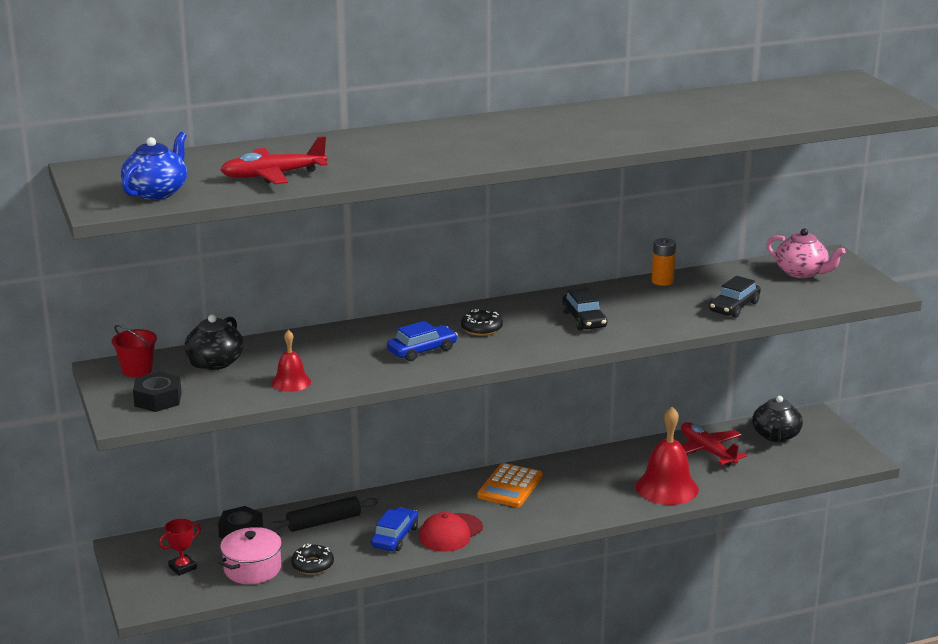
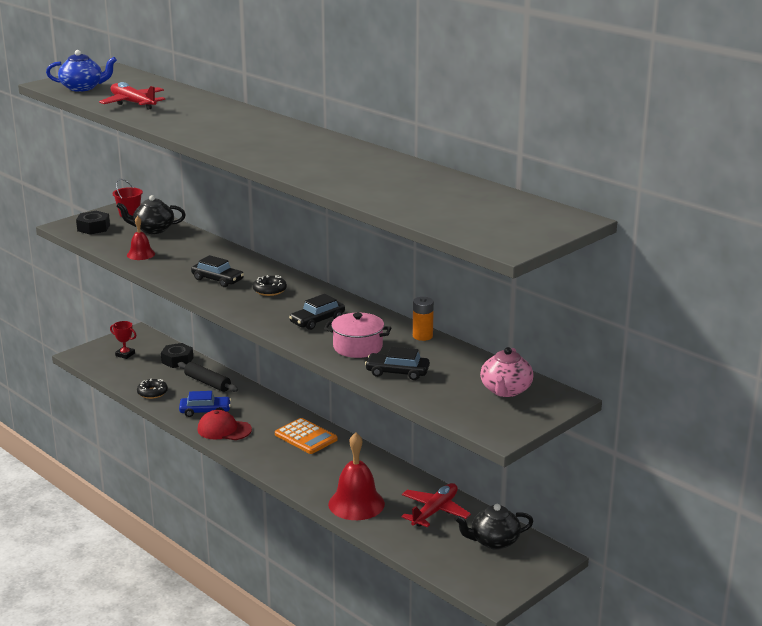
camera: 65 degrees right, 0 degrees up
(252, 569) = (136, 375): pink pot -> pink pot (357, 347)
(422, 350) = (217, 280): blue car -> black car
(510, 486) = (306, 437): orange calculator -> orange calculator turned 135 degrees counterclockwise

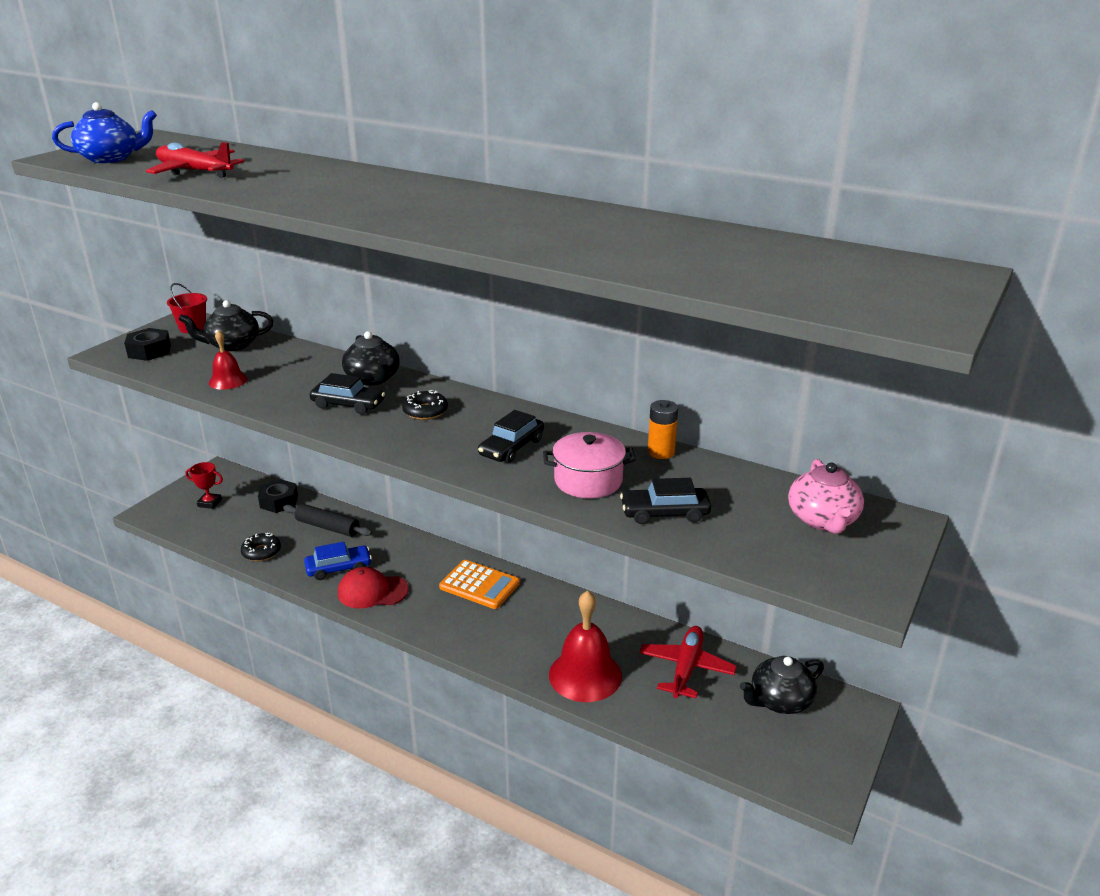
camera: 15 degrees left, 5 degrees up
(243, 264) = (373, 379): none -> black teapot

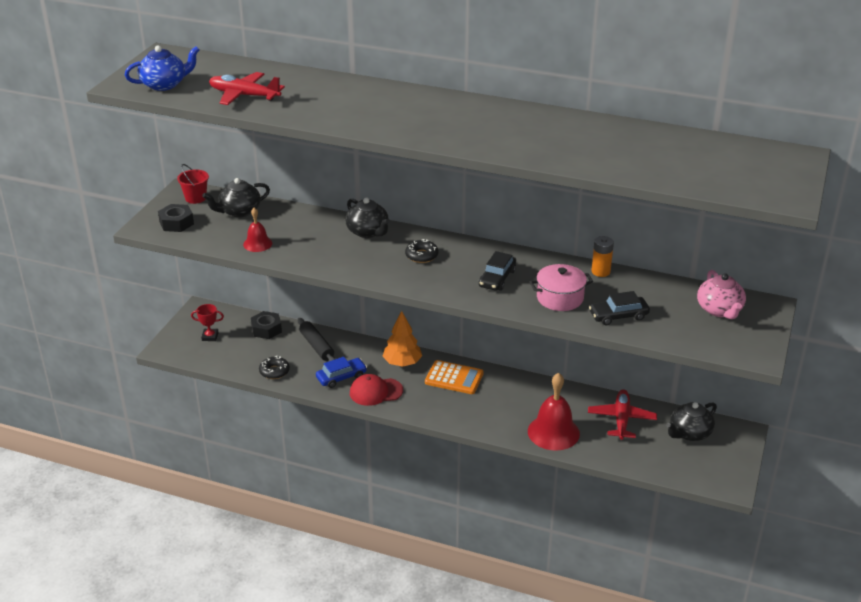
camera: 10 degrees left, 5 degrees up
(328, 527) = (317, 346): black rolling pin -> black rolling pin turned 45 degrees clockwise
(348, 405) = (362, 255): black car -> none
(422, 559) = (402, 363): none -> orange tree

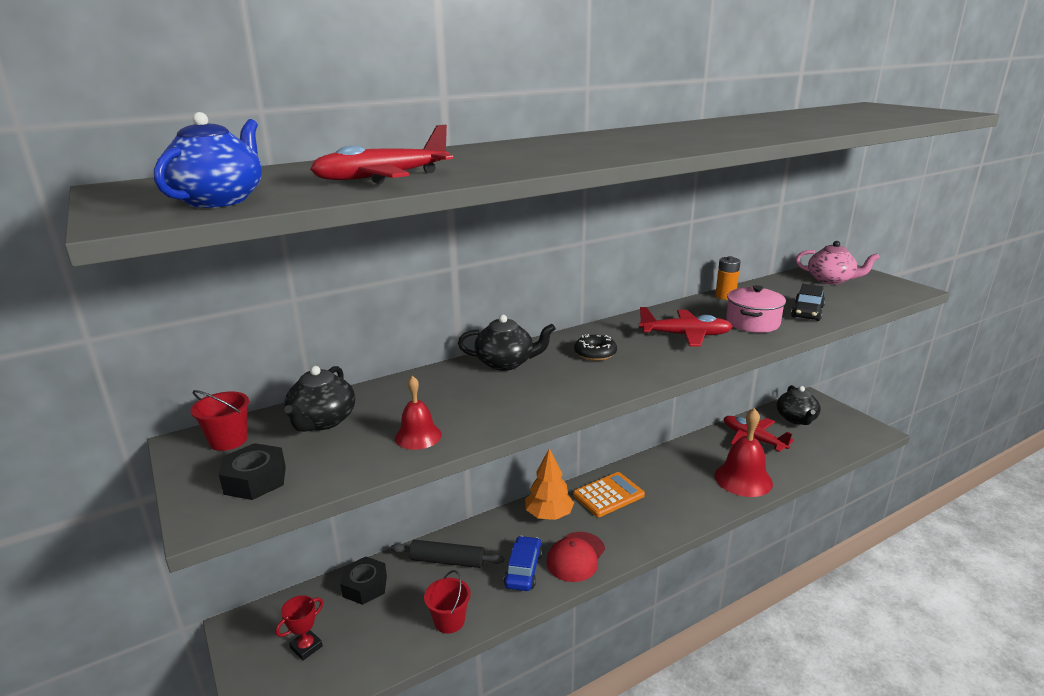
camera: 50 degrees left, 10 degrees down
(274, 371) = (449, 621): black donut -> red bucket
(497, 278) = (685, 335): black car -> red plane

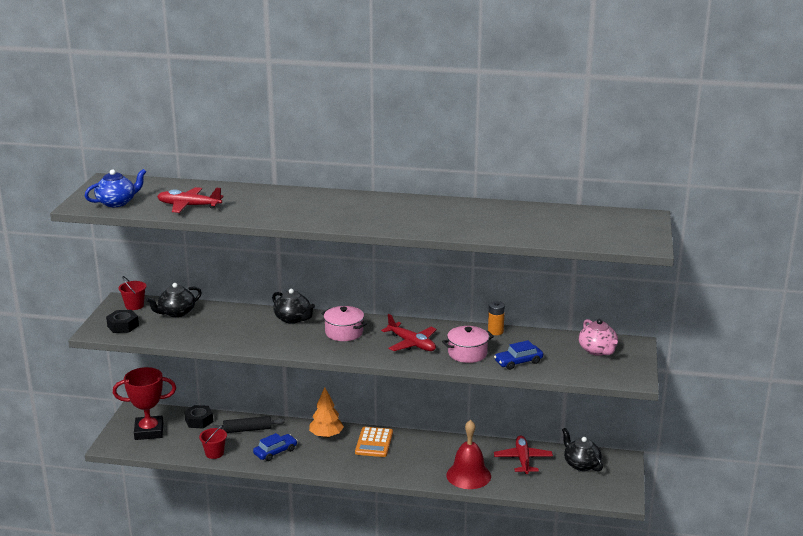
camera: 40 degrees right, 0 degrees up
(306, 647) = (149, 431): red trophy -> red trophy, size x2.10
(418, 436) = (200, 335): red bell -> none
(447, 561) = (247, 429): black rolling pin -> black rolling pin turned 60 degrees counterclockwise
(576, 557) = (308, 460): red cap -> none
(595, 353) = (344, 332): black donut -> pink pot
(608, 495) = (374, 442): orange calculator -> orange calculator turned 90 degrees clockwise
(796, 419) = (581, 464): black teapot -> black teapot turned 105 degrees clockwise
(807, 312) = (518, 362): black car -> blue car

